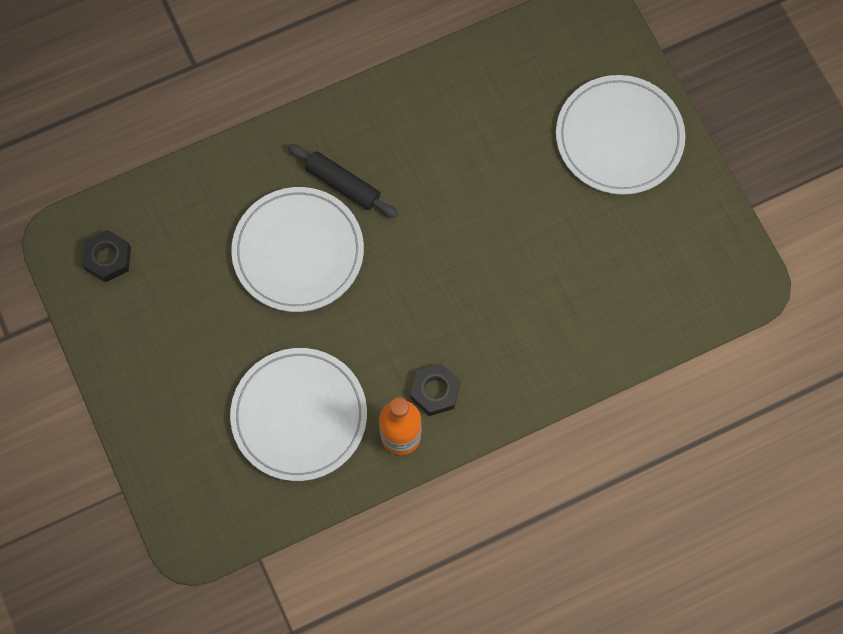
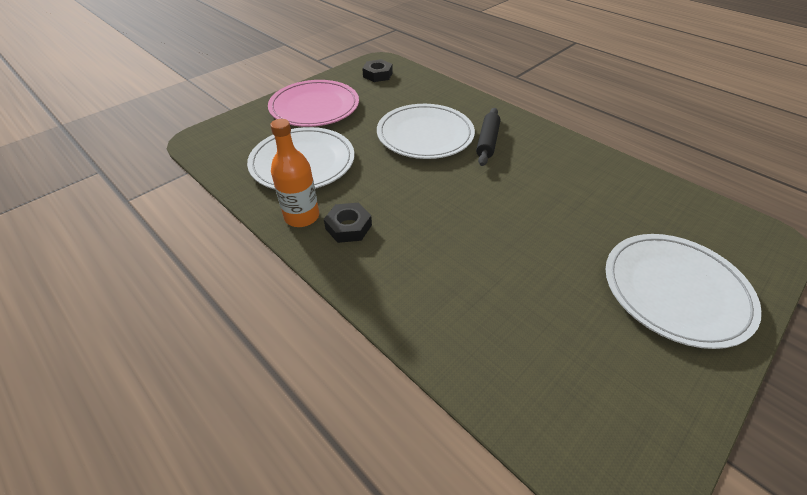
camera: 70 degrees right, 25 degrees down
(168, 373) = (314, 107): none -> pink plate

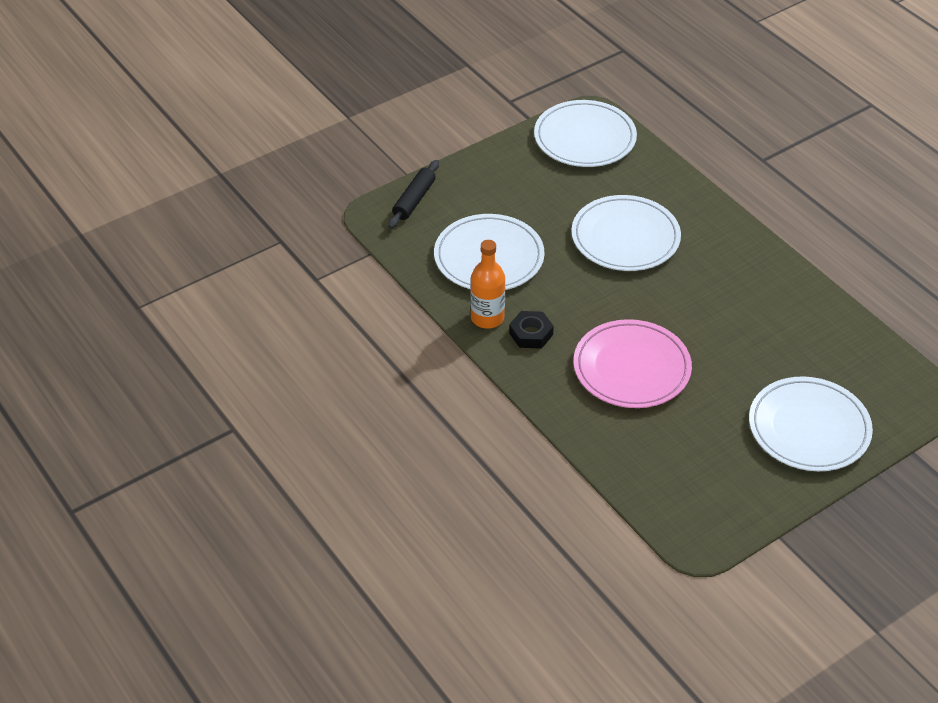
camera: 10 degrees right, 0 degrees up
(314, 107) = (503, 182): pink plate -> pink plate (631, 368)
(377, 75) = (585, 138): black nut -> white plate
(487, 142) = (693, 255): black rolling pin -> black rolling pin (414, 200)

